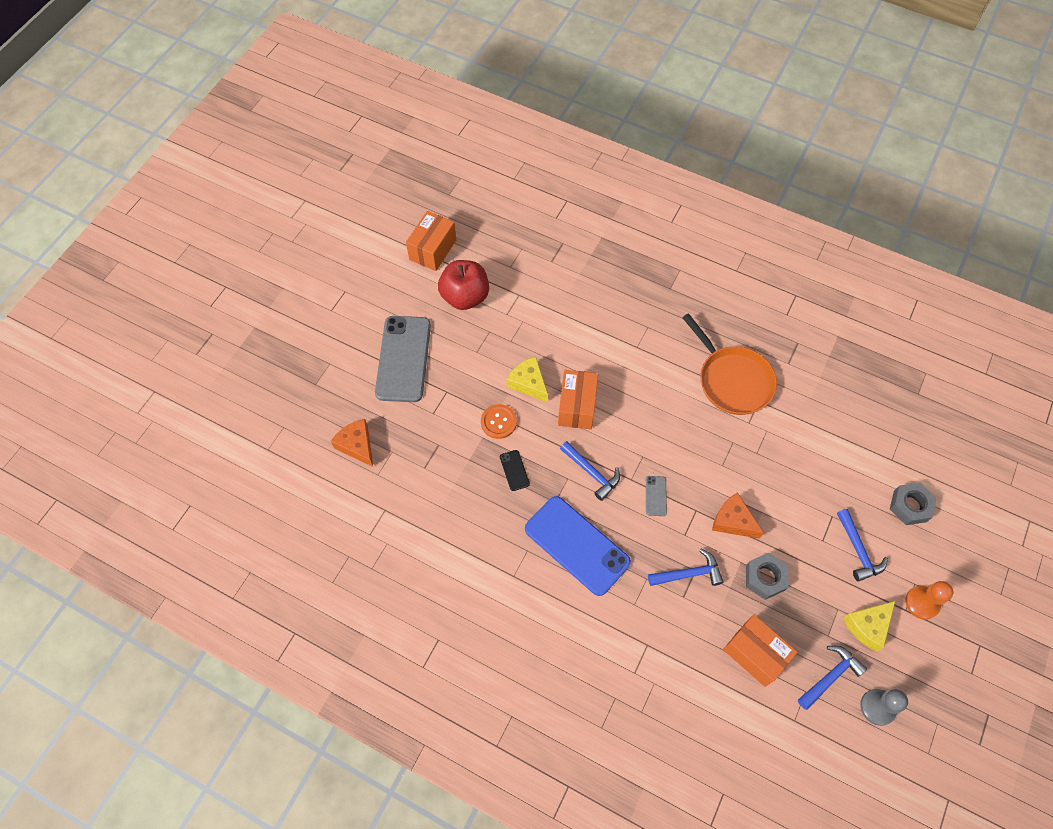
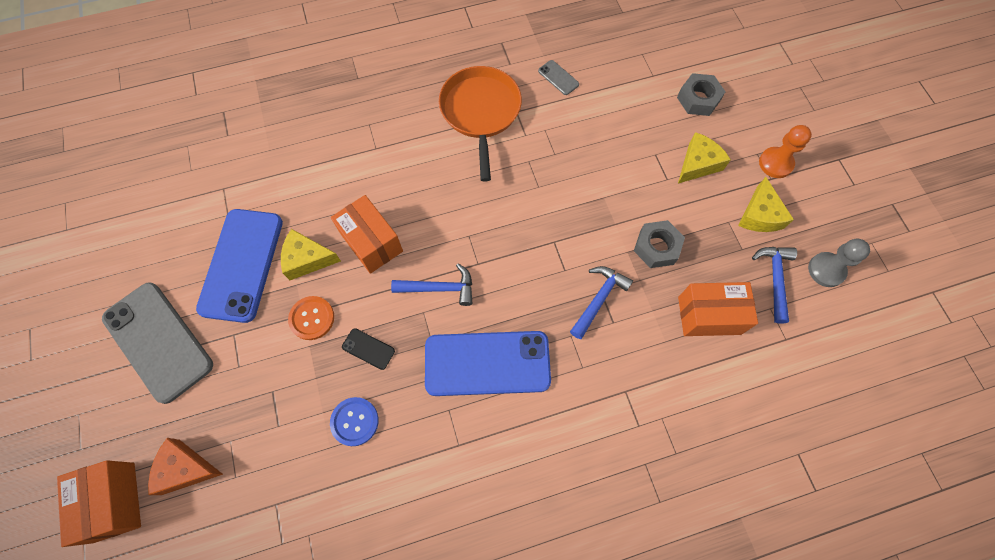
camera: 45 degrees left, 5 degrees up
(433, 250) = (94, 214): orange box -> orange box (114, 502)
(465, 297) = (170, 231): red apple -> none
(468, 505) = (354, 421): none -> blue button
(487, 353) = (241, 264): none -> blue phone
(656, 496) = (511, 259): grey phone -> grey phone (558, 77)
(732, 380) = (480, 112): orange pan -> orange pan turned 105 degrees counterclockwise
(733, 521) = (590, 224): orange cheese -> none
(858, 550) = (698, 164): blue hammer -> yellow cheese

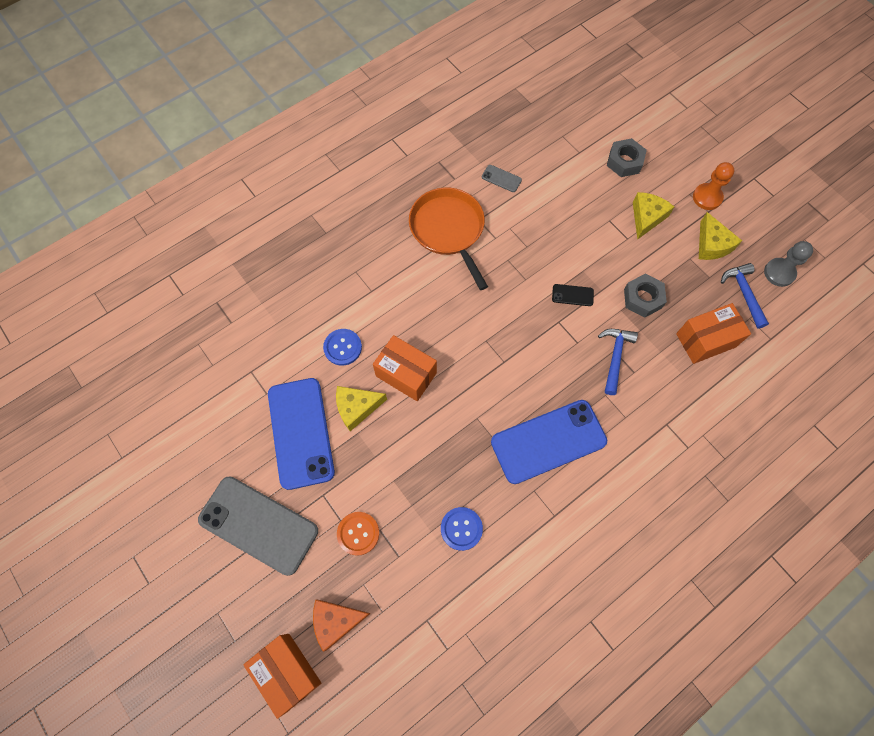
camera: 20 degrees left, 0 degrees up
(312, 318) = (385, 457): orange button -> orange button (358, 533)
(321, 194) = (342, 347): none -> blue button
(368, 349) = (445, 465): black phone -> black phone (572, 295)
(440, 288) = (481, 393): blue hammer -> none

